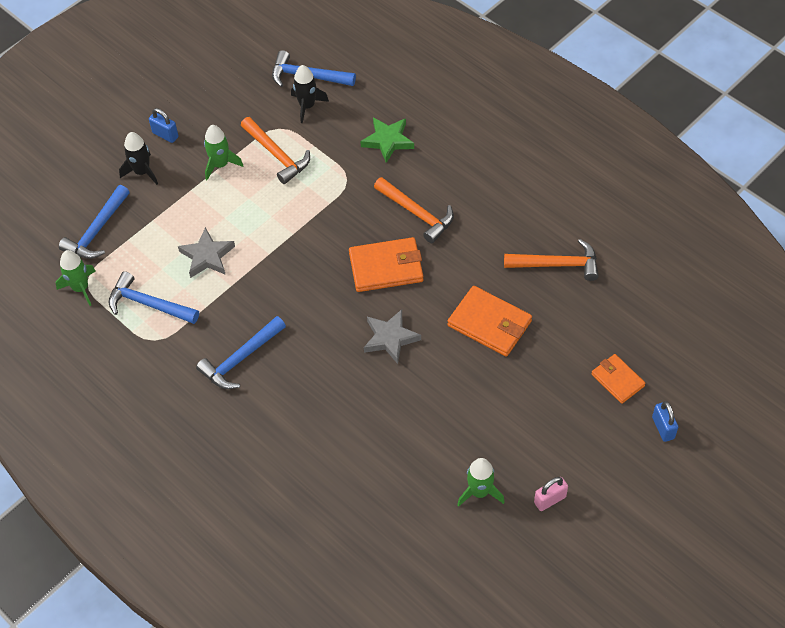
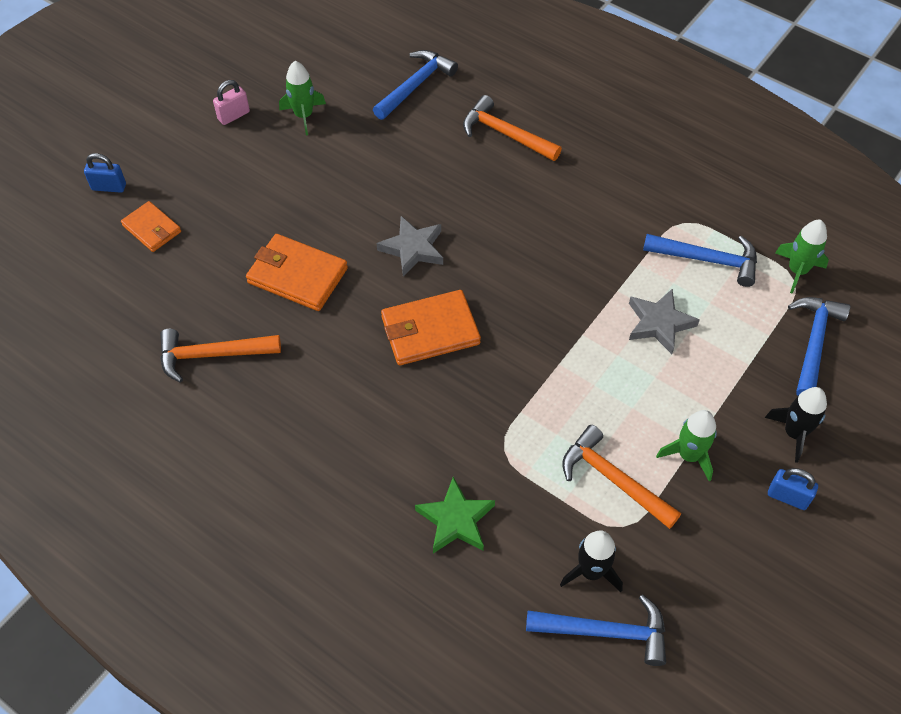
camera: 170 degrees right, 0 degrees up
(240, 359) = (579, 212): blue hammer -> blue hammer (415, 85)
(417, 213) = (399, 407): orange hammer -> orange hammer (505, 134)
(663, 428) = (109, 187): blue padlock -> blue padlock turned 60 degrees counterclockwise

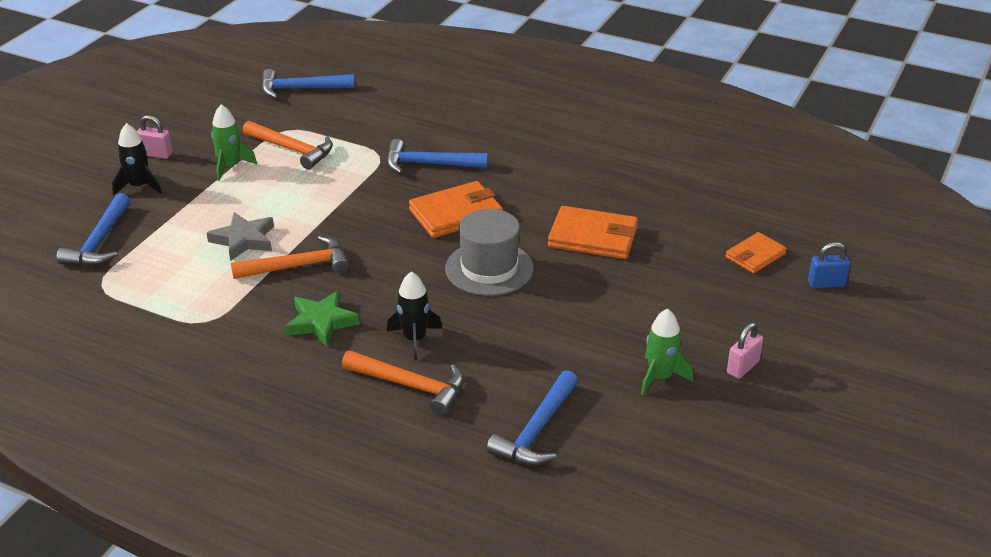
camera: 170 degrees right, 20 degrees down
(152, 229) = (755, 256): orange wallet -> orange wallet turned 75 degrees counterclockwise
(212, 355) = (639, 181): orange hammer -> orange hammer (298, 266)
(413, 249) = (489, 268): grey star -> grey hat
(455, 520) = (410, 121): green star -> green star (321, 322)
(591, 571) = (310, 110): black rocket -> black rocket (414, 339)
(707, 260) = (187, 291): blue hammer -> blue hammer (429, 164)
(787, 497) = (156, 154): blue padlock -> pink padlock
(797, 270) = (95, 293): green rocket -> none

